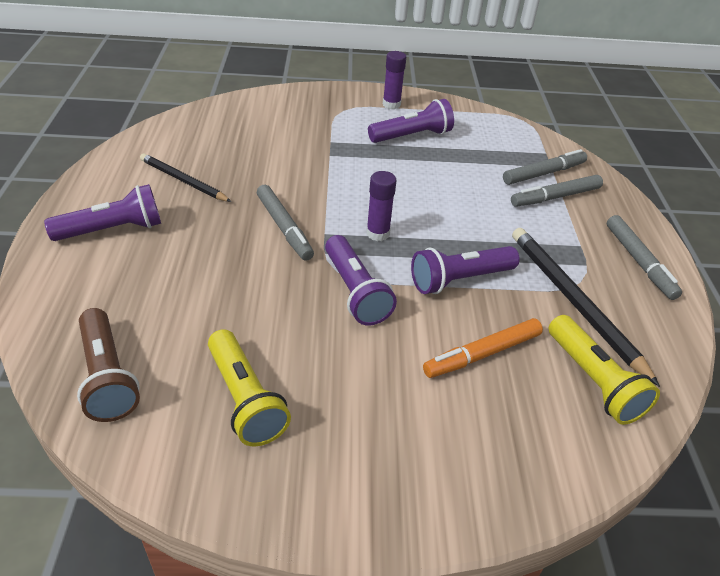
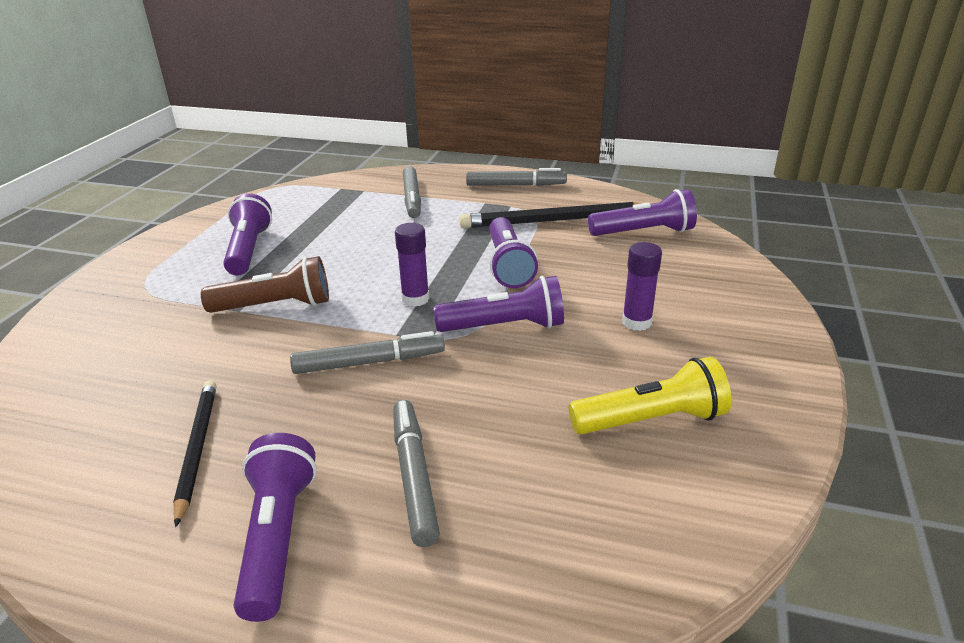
camera: 70 degrees left, 10 degrees down
(107, 376) = (604, 543): brown flashlight -> brown flashlight (275, 306)
(183, 180) = (197, 448): black pencil -> black pencil turned 120 degrees clockwise
(391, 104) = (168, 252): purple glue stick -> purple glue stick (636, 322)
(482, 354) = (608, 272): orange marker -> none
(543, 173) = (373, 195): grey marker -> grey marker (414, 476)
(593, 381) = (644, 232): yellow flashlight -> purple flashlight

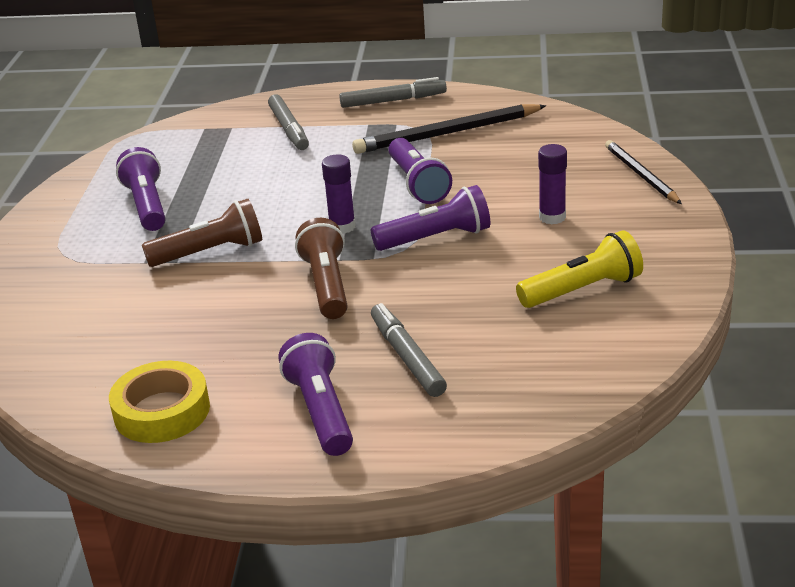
camera: 10 degrees left, 0 degrees up
(105, 496) = (162, 411): none -> yellow tape
(197, 448) = (215, 369): black pencil -> black pencil (641, 175)
(369, 362) = (327, 285): grey marker -> brown flashlight
(644, 232) = (538, 134): purple flashlight -> none

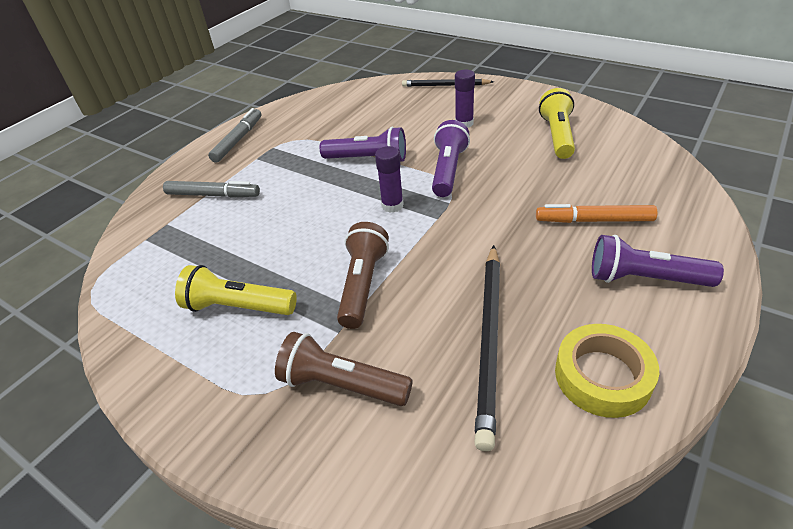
camera: 60 degrees left, 10 degrees up
(147, 205) = (238, 306): purple flashlight -> yellow flashlight
(327, 285) = (469, 233): brown flashlight -> brown flashlight (342, 384)
(407, 357) = (594, 220): grey marker -> orange marker
(447, 134) = (314, 131): black pencil -> black pencil (489, 340)

